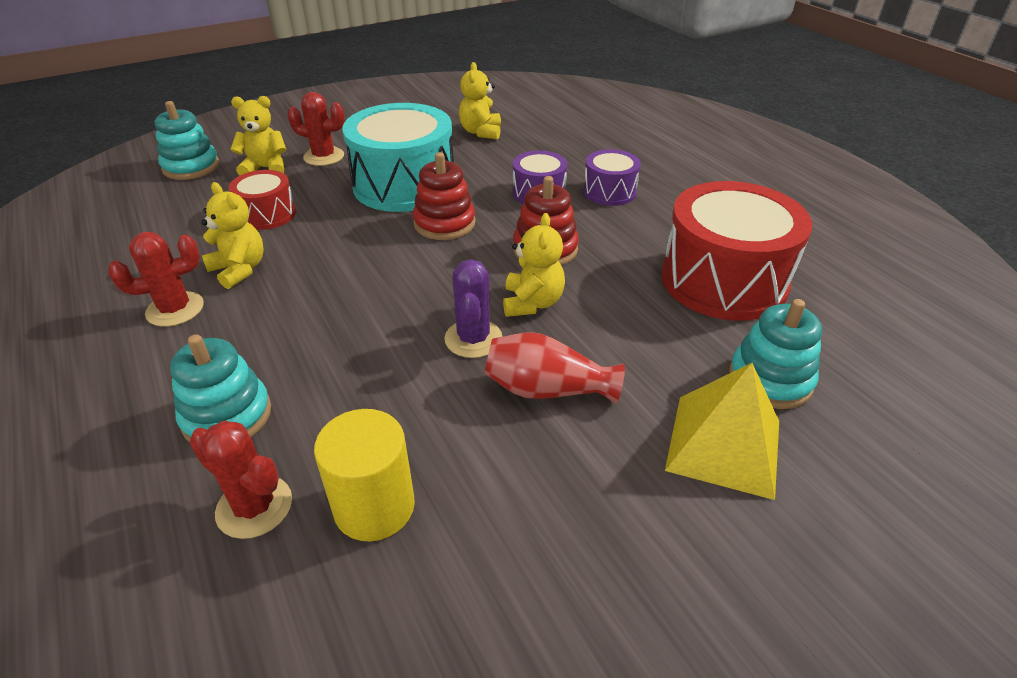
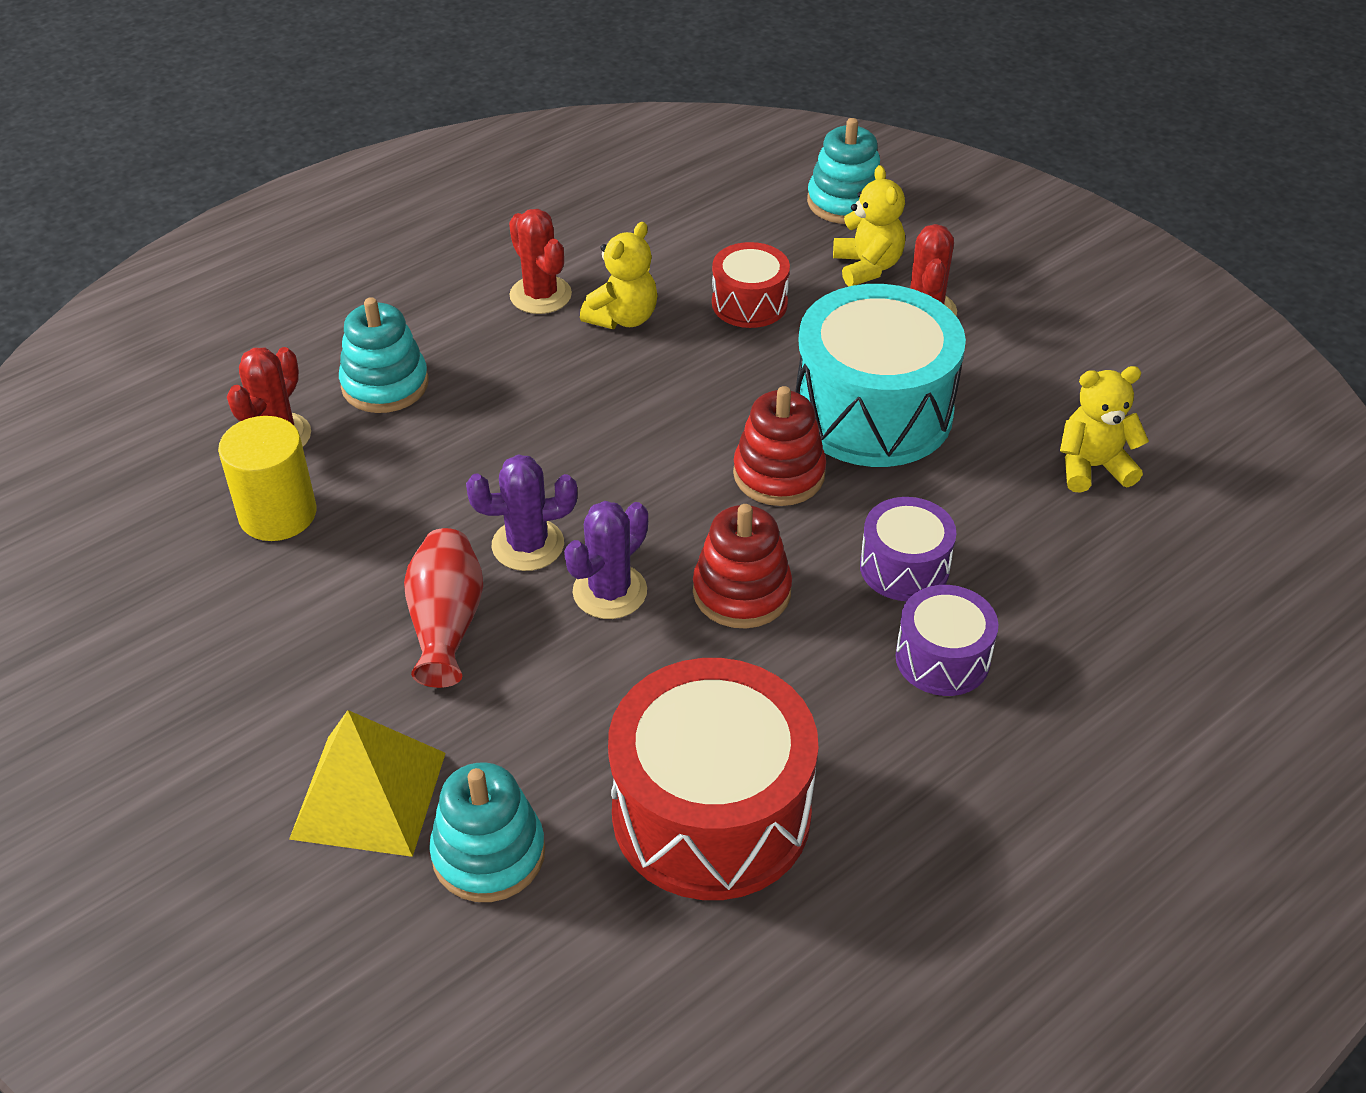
camera: 80 degrees right, 5 degrees up
(532, 303) = (610, 592): yellow teddy bear -> purple cactus

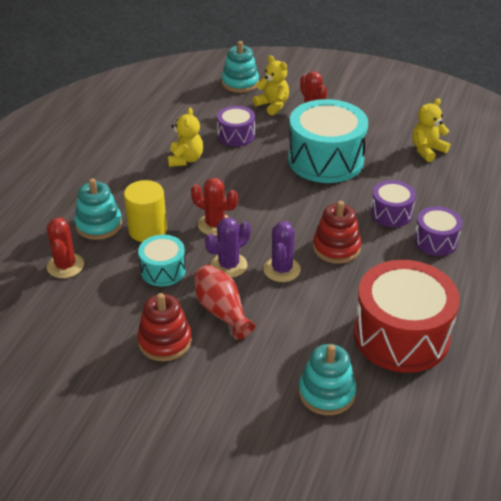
camera: 30 degrees left, 5 degrees down
(277, 514) = (98, 298): yellow cylinder -> yellow cylinder (147, 230)
(368, 795) = (252, 394): yellow pyramid -> none
(416, 508) = (163, 270): none -> turquoise drum
(540, 295) = (138, 162): red cactus -> red cactus (215, 225)
(749, 303) = (236, 135): red drum -> purple drum
(779, 474) = (310, 197): red stacking toy -> red stacking toy (165, 341)

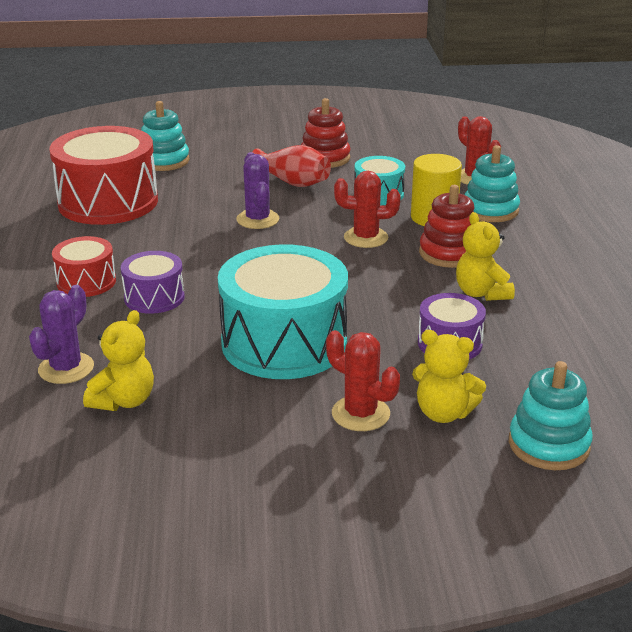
camera: 155 degrees right, 10 degrees down
(229, 265) = (316, 211): purple cactus -> purple cactus (66, 368)
(336, 248) = (208, 249): red stacking toy -> red stacking toy (449, 253)
(435, 241) = (86, 282): purple drum -> red drum

